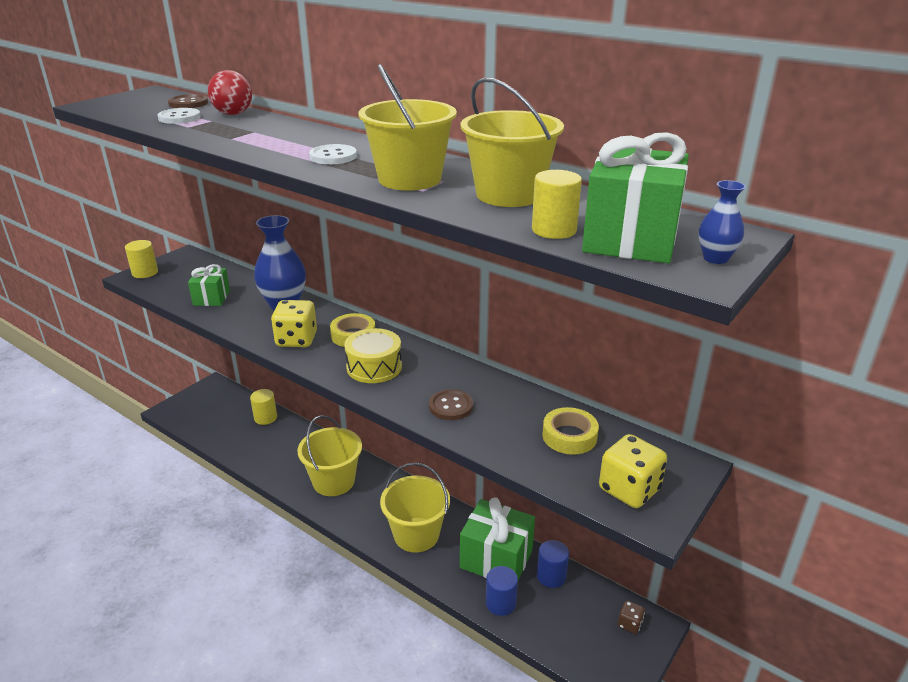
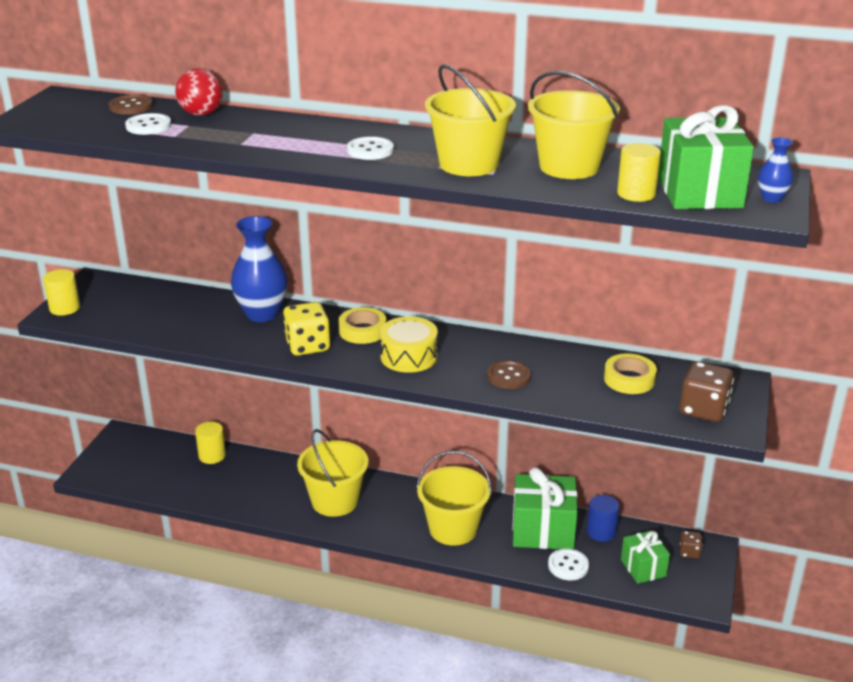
camera: 20 degrees left, 0 degrees up
(211, 298) = (173, 321): green gift -> green gift (643, 568)
(500, 603) = (568, 566): blue cylinder -> white button
(629, 489) = (703, 410): yellow dice -> brown dice

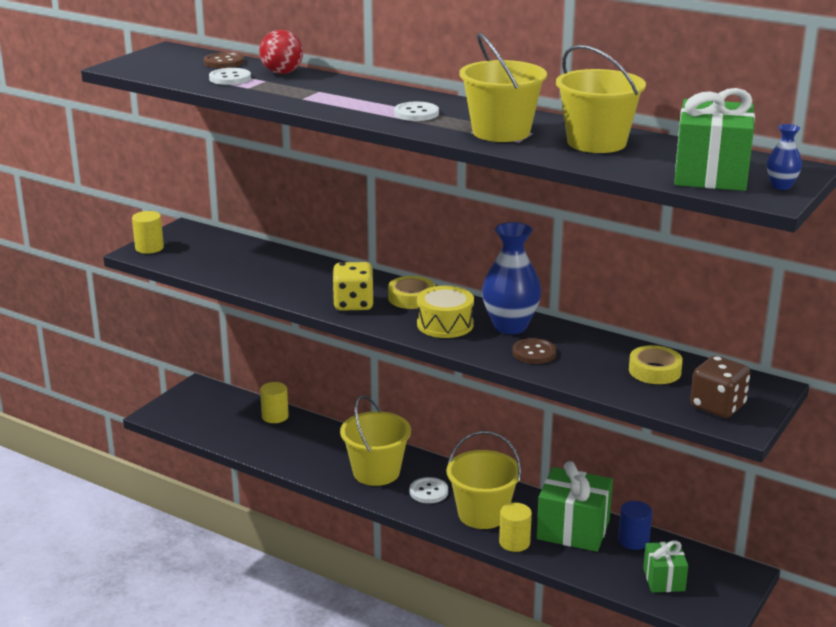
camera: 15 degrees right, 5 degrees down
(262, 314) = (323, 273): blue vase -> blue vase (510, 326)
(568, 566) = (586, 565): white button -> white button (428, 492)
(636, 194) = (646, 170): yellow cylinder -> yellow cylinder (514, 542)
(689, 552) = (719, 573): brown dice -> none

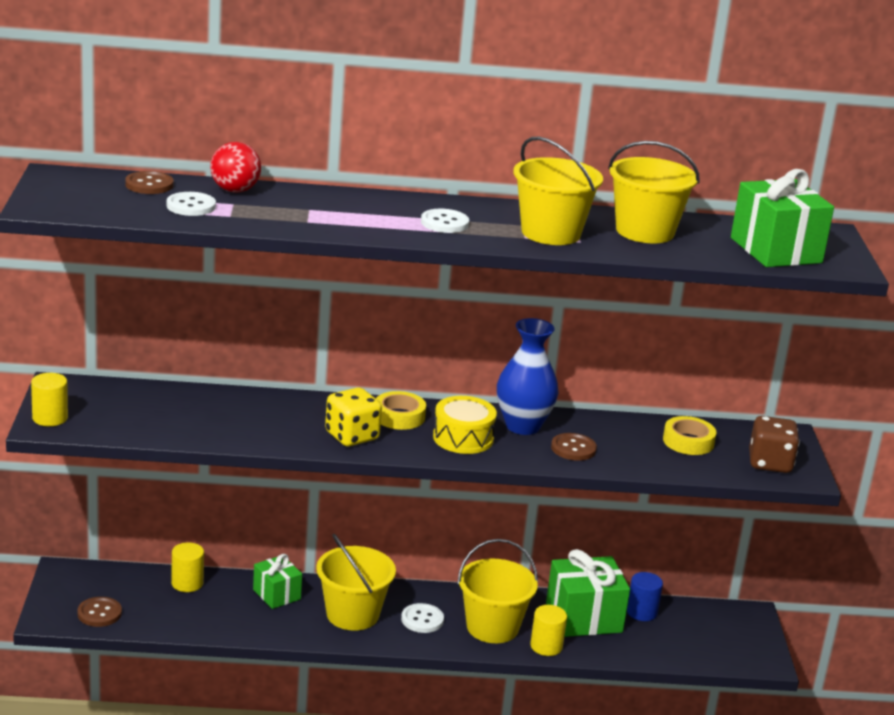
camera: 35 degrees left, 0 degrees up
(192, 421) = (99, 613): none -> brown button
(664, 579) = (697, 641): green gift -> green gift (276, 594)
(781, 186) = (840, 253): blue vase -> none

